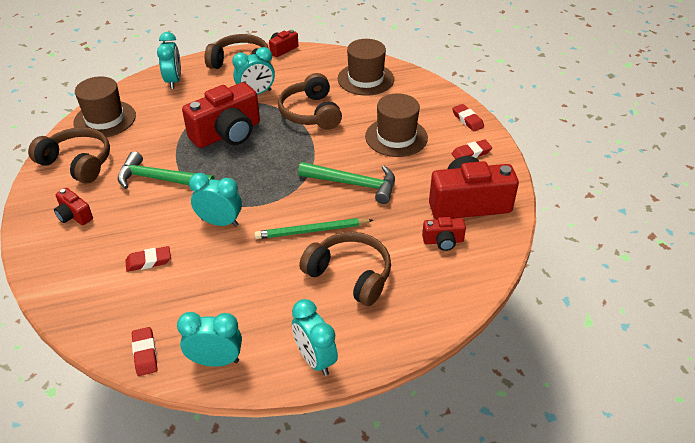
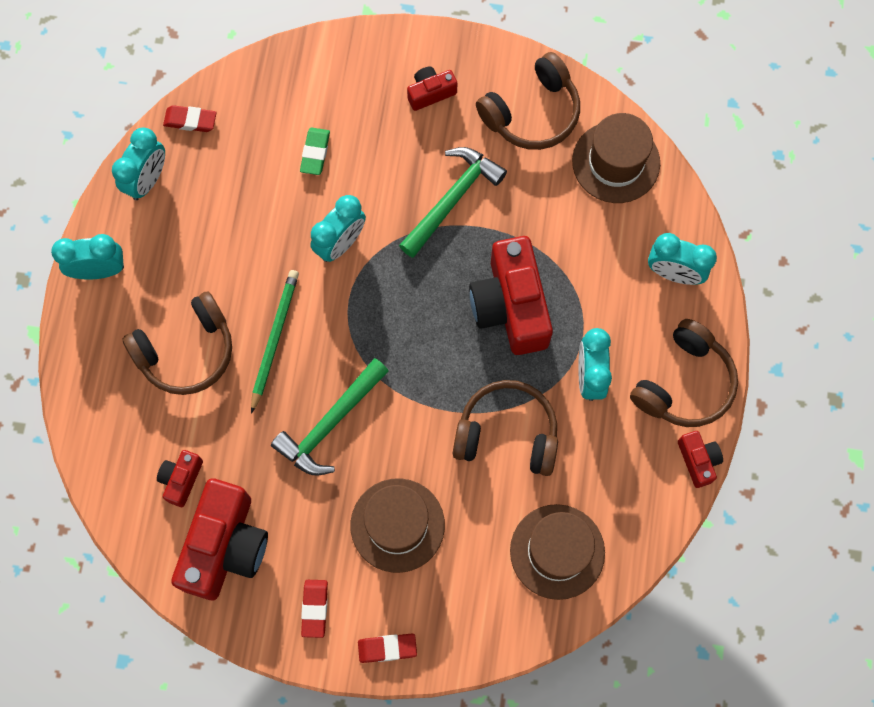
camera: 115 degrees right, 30 degrees up
(148, 261) = (315, 153): red eraser -> green eraser

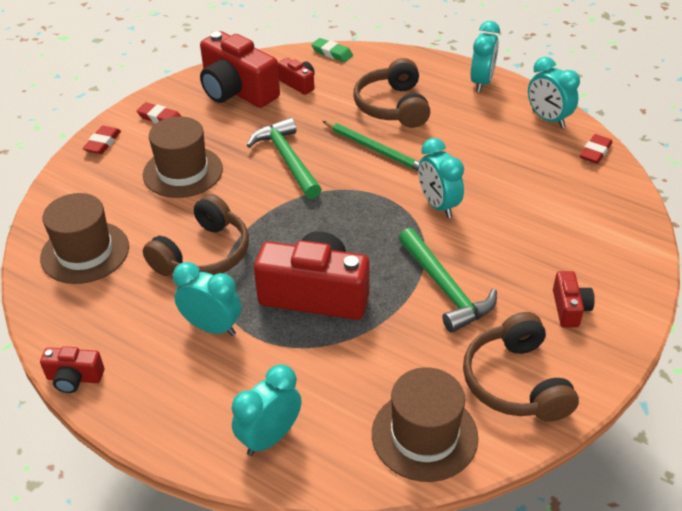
camera: 115 degrees right, 30 degrees down
(315, 153) = (534, 213): green eraser -> green eraser (332, 53)
(684, 383) = (153, 398): brown headphones -> none

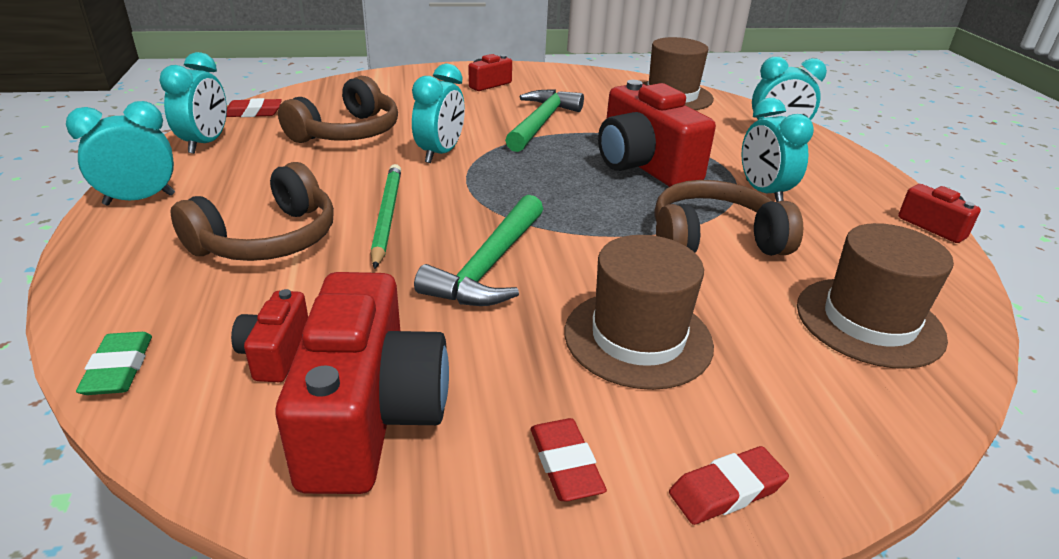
camera: 135 degrees left, 10 degrees down
(516, 382) = (582, 84): brown headphones -> brown headphones (347, 132)

